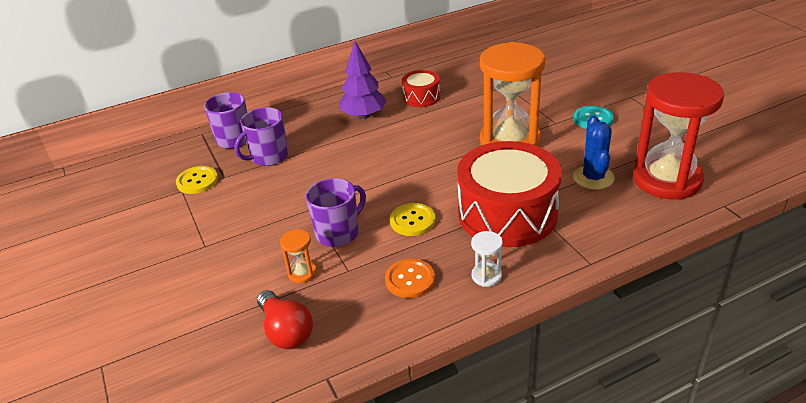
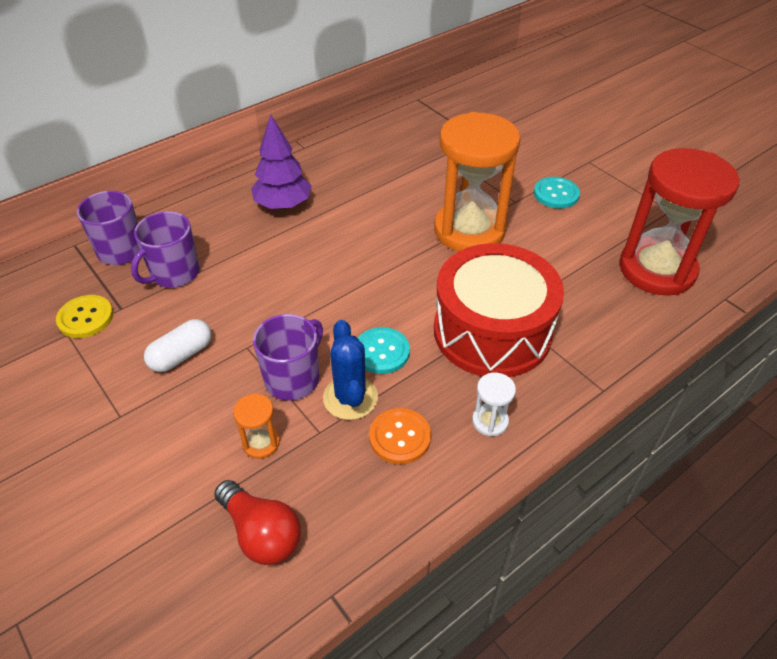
camera: 15 degrees left, 10 degrees up
(259, 210) = (181, 355): none -> white capsule
(412, 221) = (381, 352): yellow button -> turquoise button
(421, 97) = (348, 175): red drum -> none
(593, 178) = (576, 273): blue cactus -> blue cactus (350, 398)

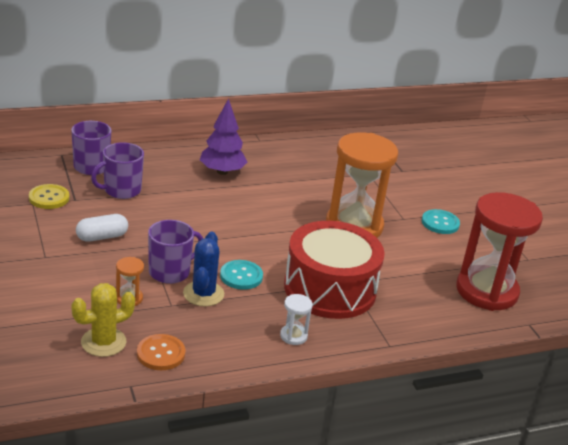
camera: 15 degrees right, 15 degrees down
(261, 533) = (103, 342): red light bulb -> yellow cactus
(400, 437) = (224, 324): orange button -> orange button (161, 353)

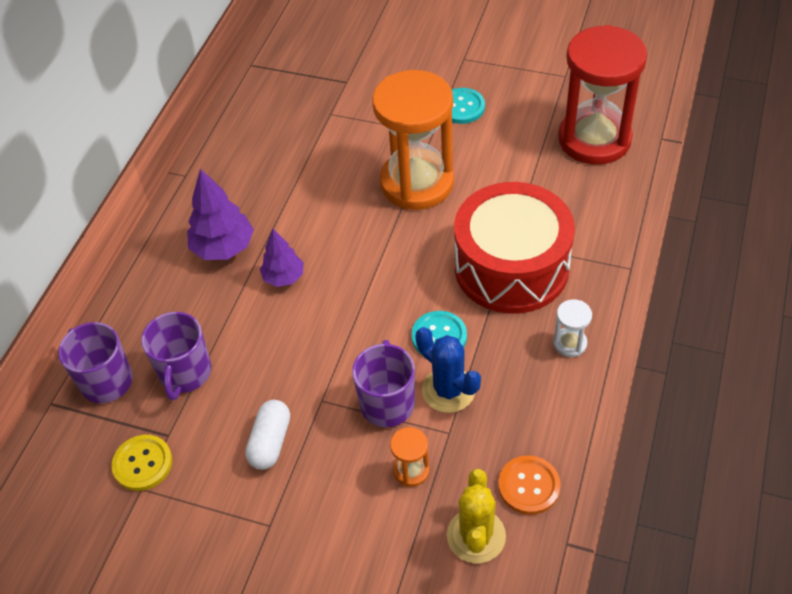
camera: 45 degrees left, 20 degrees up
(224, 200) = (284, 277): none -> purple tree

